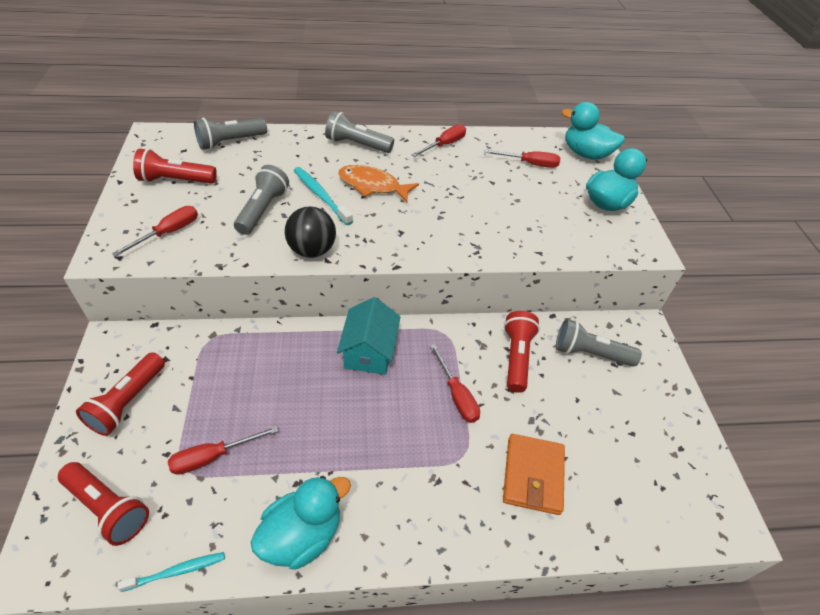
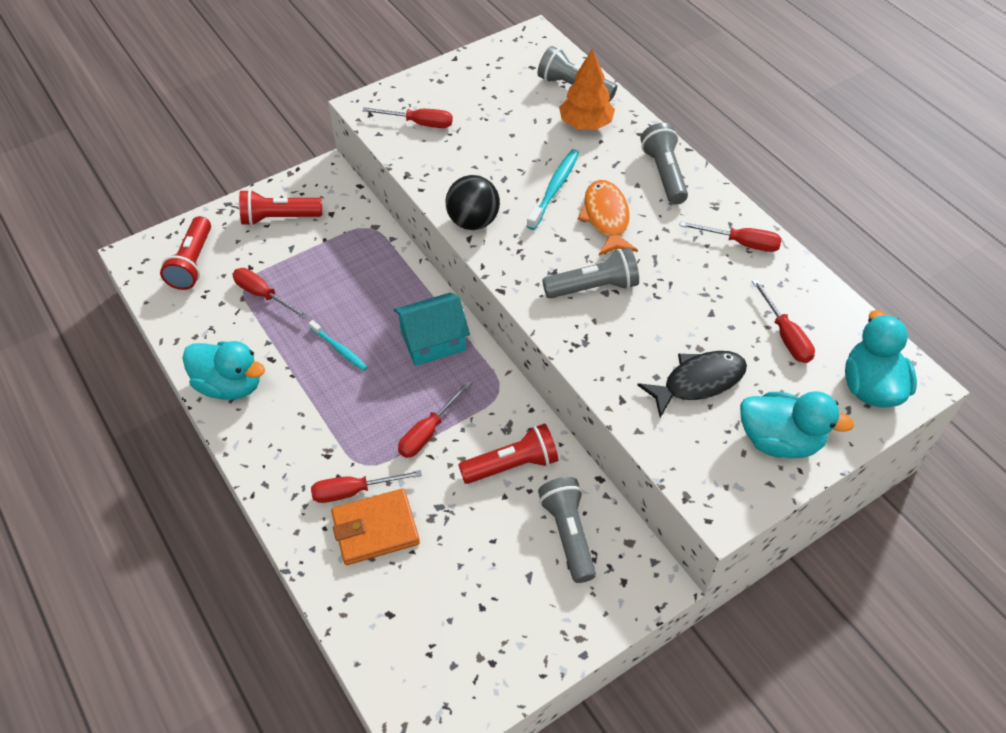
camera: 65 degrees right, 5 degrees up
(175, 180) = (486, 87): red flashlight -> none
(177, 571) = (168, 328): turquoise toothbrush -> turquoise toothbrush (339, 349)
(263, 210) = (498, 161): grey flashlight -> grey flashlight (593, 287)
(273, 154) = (585, 124): none -> orange tree
(487, 475) = (354, 491): none -> red screwdriver
(544, 213) = (698, 382): none -> black fish

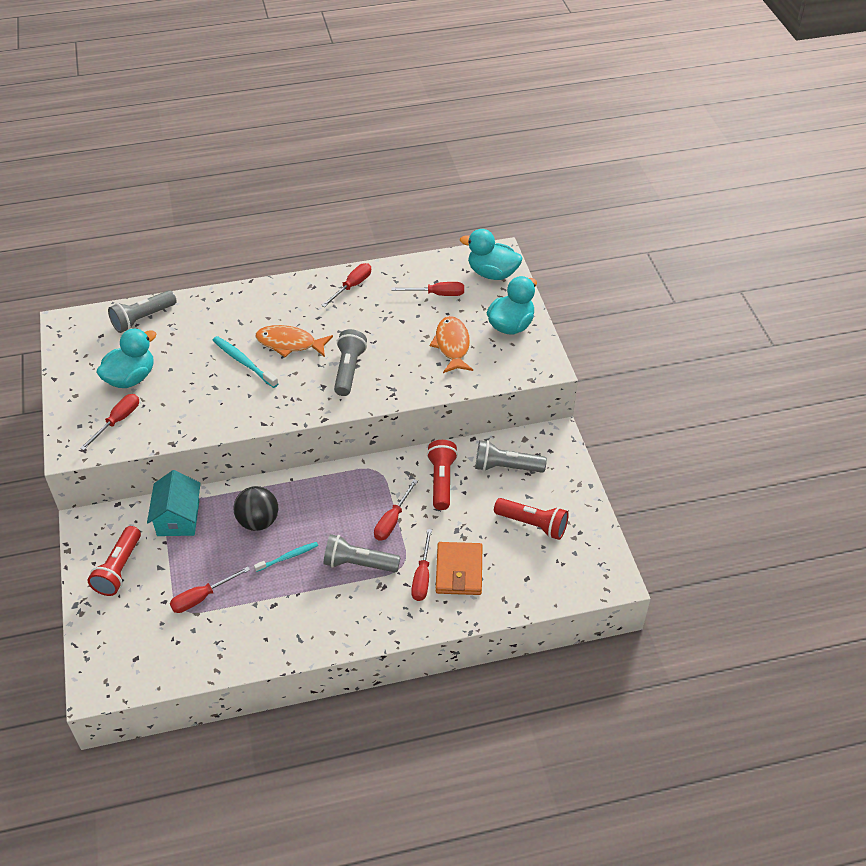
camera: 70 degrees left, 5 degrees down
(192, 263) = (133, 644): red flashlight -> red flashlight (533, 524)
(230, 385) = (285, 638): turquoise duck -> turquoise duck (131, 378)
(428, 432) = (392, 520): red screwdriver -> red screwdriver turned 60 degrees clockwise
(433, 341) = (312, 496): turquoise house -> turquoise house (178, 518)
(473, 221) = (248, 416): black ball -> black ball (258, 521)
(585, 124) = (188, 325): orange tree -> none
(664, 174) = (266, 300): grey flashlight -> grey flashlight (359, 563)
(698, 382) = (452, 345): black fish -> orange fish

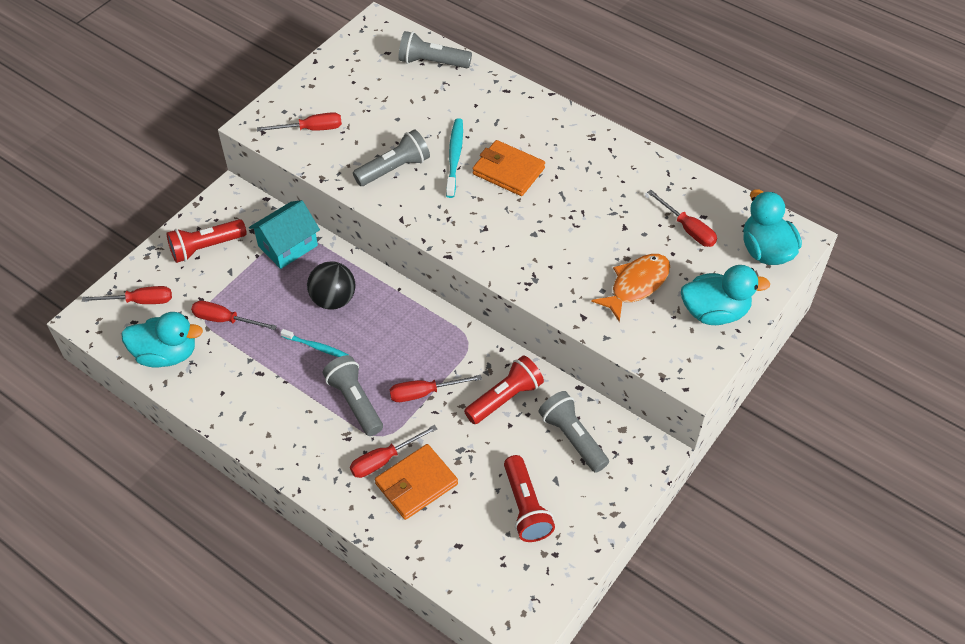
camera: 50 degrees right, 5 degrees up
(131, 378) = (362, 103): turquoise duck -> turquoise duck (166, 354)
(289, 343) = (508, 171): orange fish -> orange wallet
(349, 370) = (523, 232): grey flashlight -> grey flashlight (394, 169)
(352, 286) = (625, 163): red screwdriver -> red screwdriver (140, 301)

